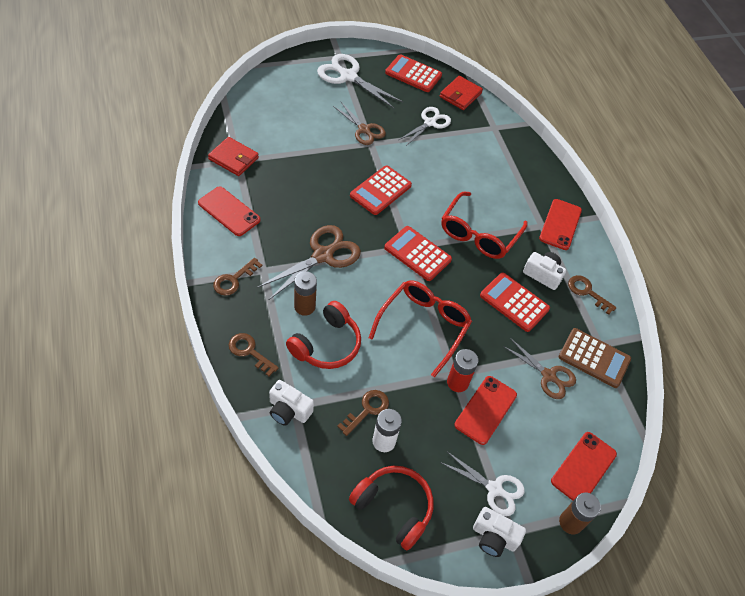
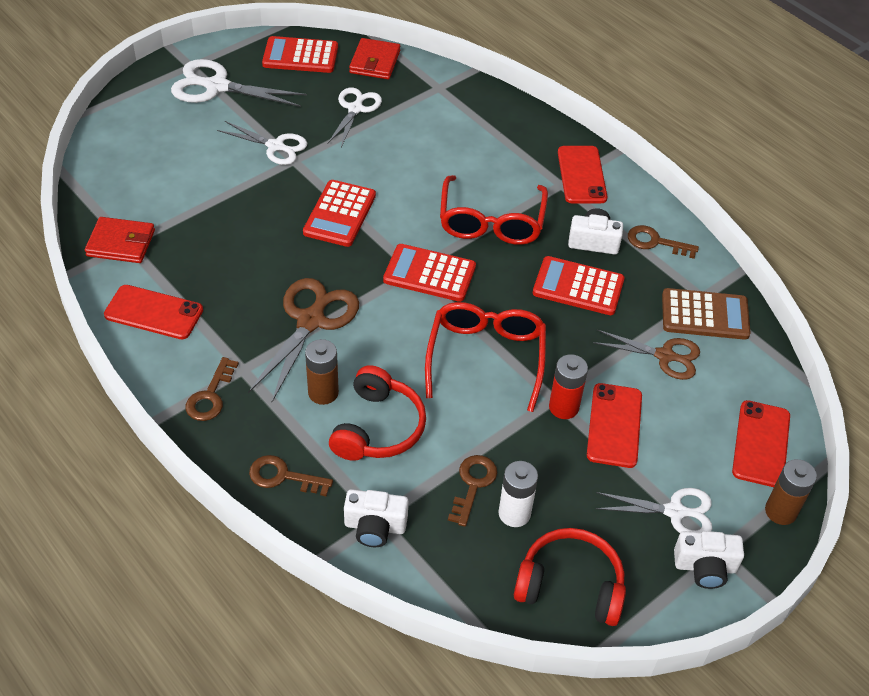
camera: 20 degrees left, 5 degrees down
(364, 130) = (275, 146): brown scissors -> white scissors

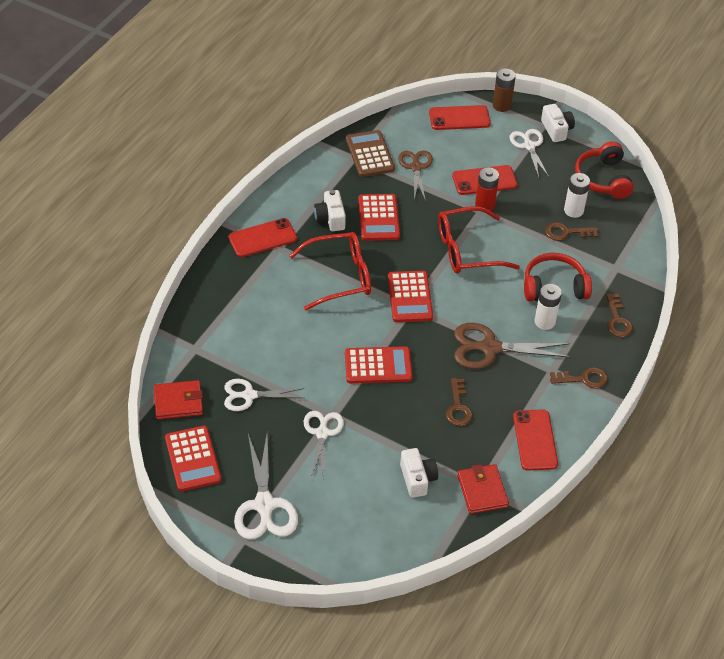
camera: 110 degrees left, 0 degrees up
(323, 393) = (544, 322): brown battery -> white battery
(375, 526) = (622, 268): white camera -> white camera (417, 479)
(656, 242) = (314, 187): brown key -> brown key (458, 407)

